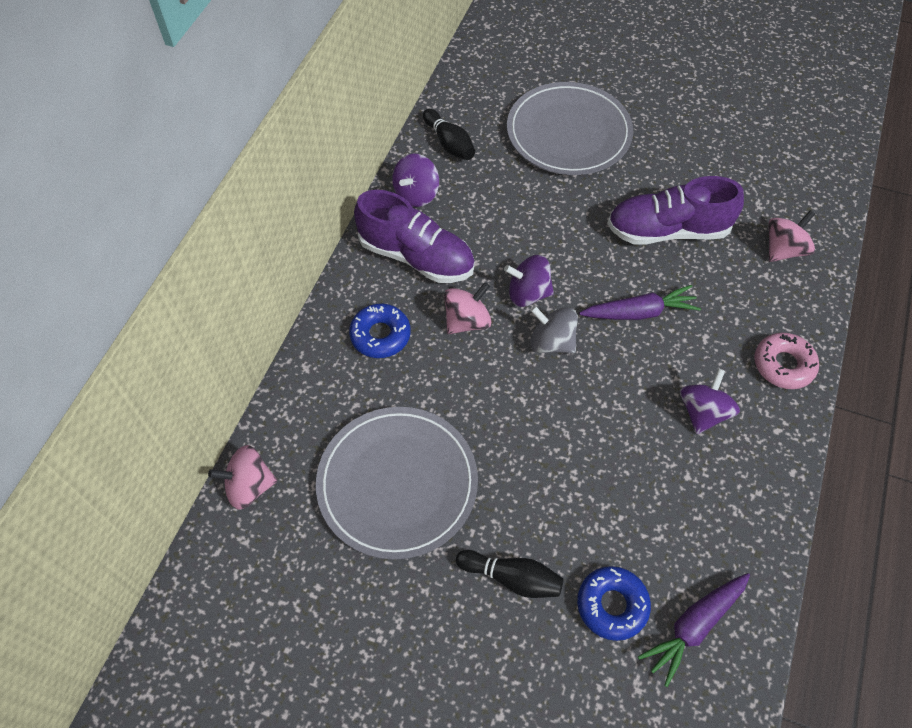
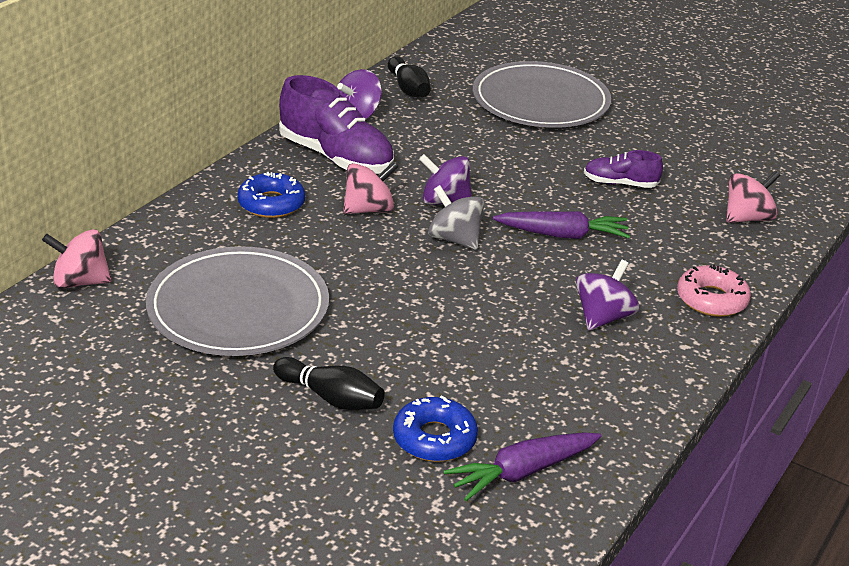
camera: 10 degrees right, 25 degrees down
(667, 231) = (620, 184): purple shoe -> purple shoe, size x0.53

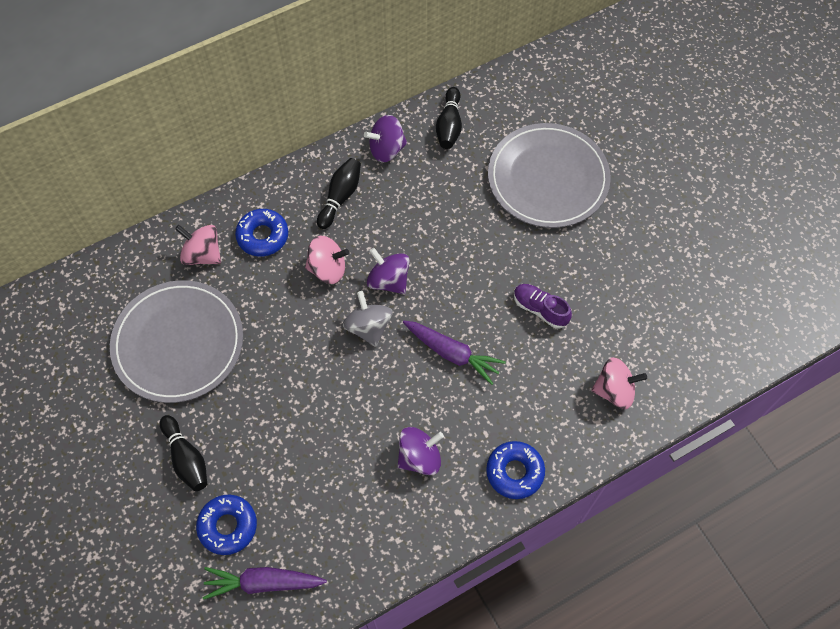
camera: 30 degrees right, 30 degrees up
(80, 282) = (94, 275): pink spinning top -> pink spinning top (202, 254)
(336, 158) = (340, 197): purple shoe -> black bowling pin
(711, 299) = (514, 472): pink donut -> blue donut

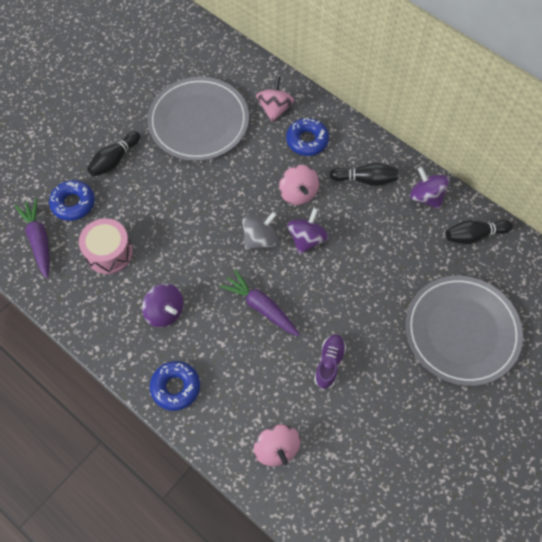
camera: 70 degrees right, 0 degrees up
(317, 500) = (109, 252): none -> pink drum
(452, 353) = (261, 307): purple carrot -> purple carrot turned 120 degrees clockwise

